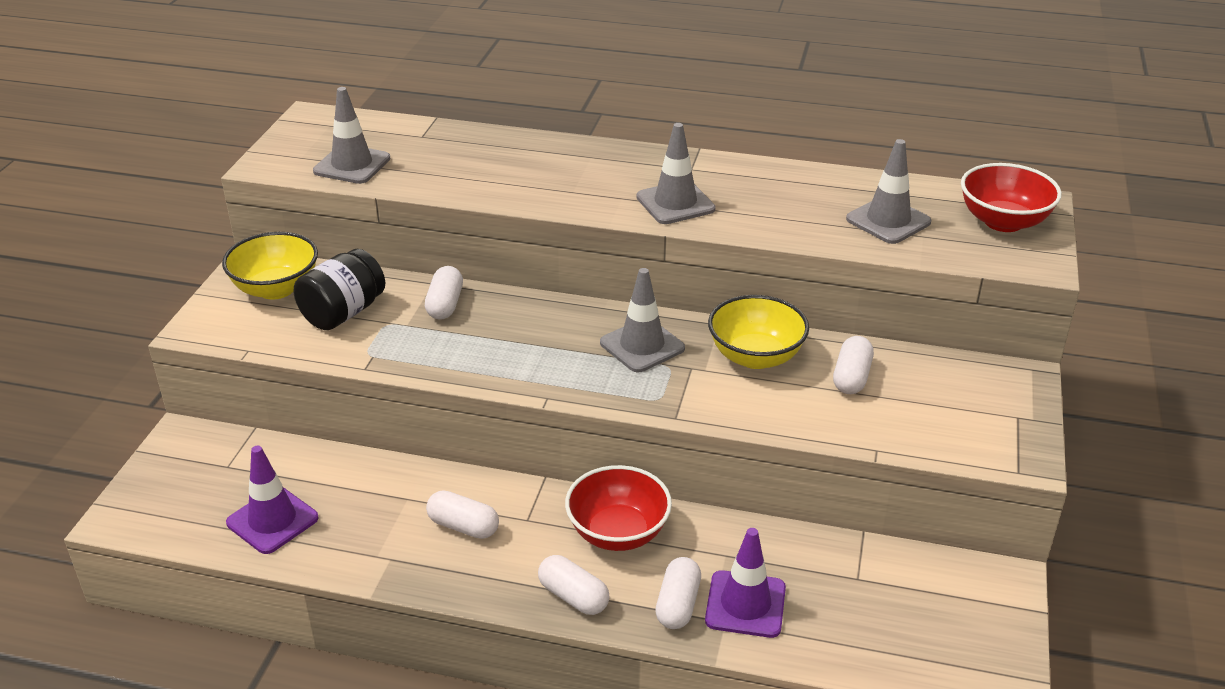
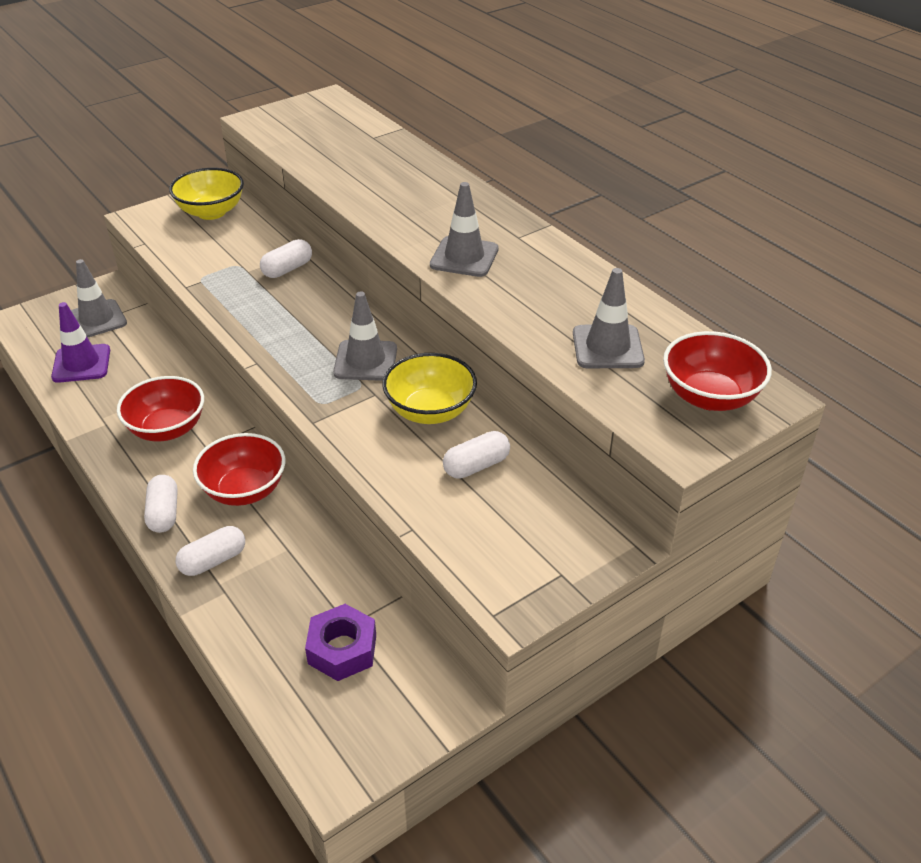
camera: 40 degrees right, 5 degrees up
(343, 313) = (224, 245): black jar -> none
(352, 165) = (301, 139): grey traffic cone -> grey traffic cone (97, 319)
(463, 526) = (167, 429): white capsule -> red bowl
(745, 604) = (252, 590): purple traffic cone -> none
(879, 598) = (342, 649): none -> purple nut

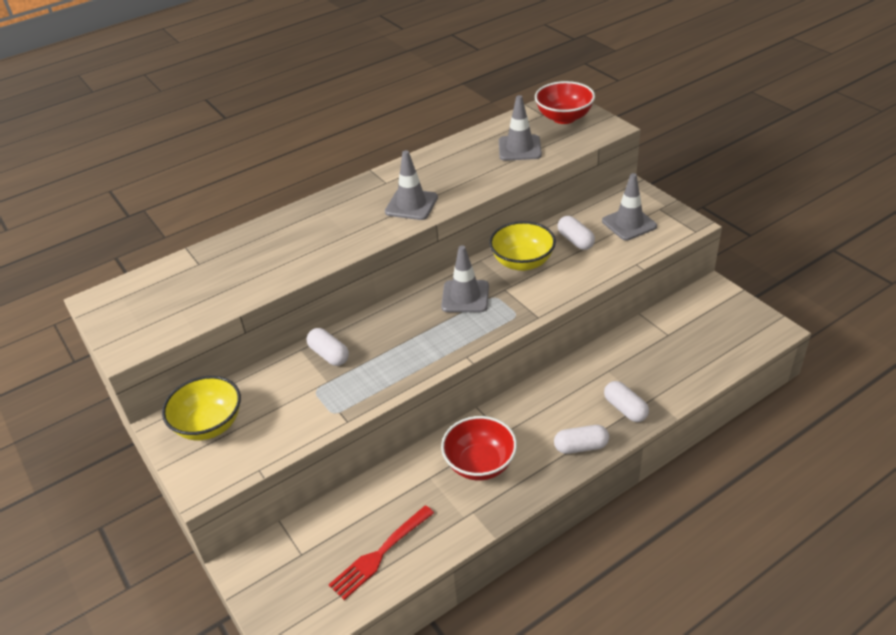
camera: 85 degrees left, 0 degrees up
(81, 364) = (380, 554): purple traffic cone -> red fork
(97, 319) = (302, 559): grey traffic cone -> grey traffic cone (629, 224)
(244, 490) = (551, 402): red bowl -> none
(342, 649) = (687, 335): purple nut -> none

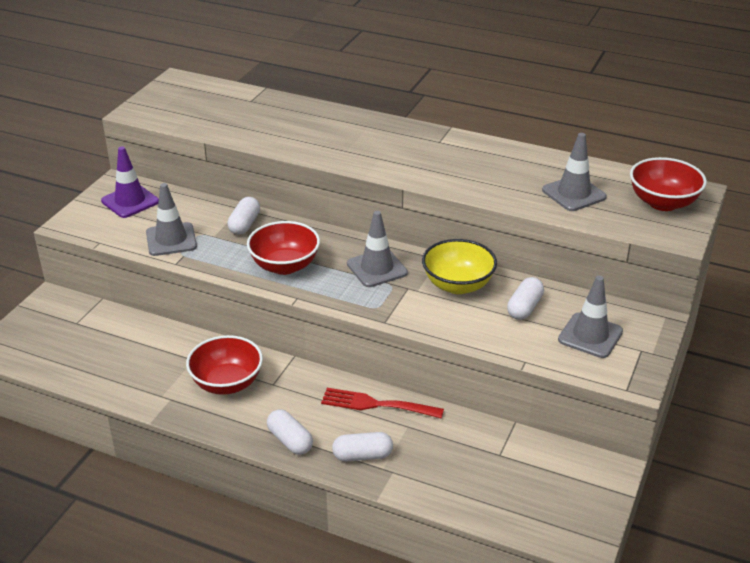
camera: 55 degrees right, 5 degrees down
(209, 425) = (130, 201): yellow bowl -> purple traffic cone
(380, 554) = (97, 363): red fork -> red fork (376, 404)
(411, 205) = (418, 166): grey traffic cone -> grey traffic cone (171, 240)
(415, 349) = (284, 266): none -> red bowl
(625, 409) = (362, 456): white capsule -> white capsule turned 60 degrees clockwise

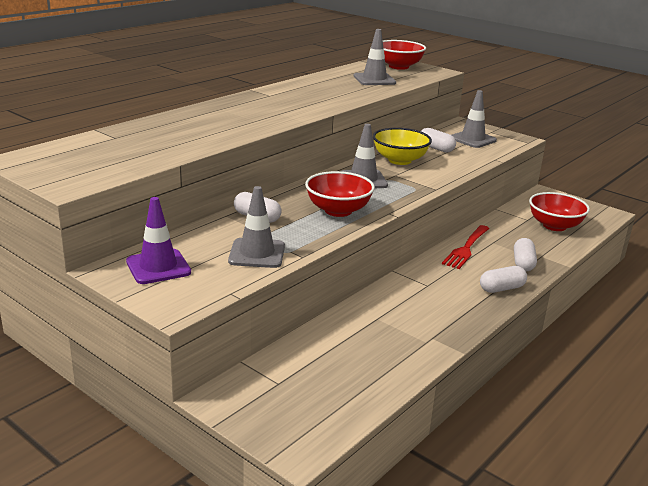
camera: 75 degrees left, 10 degrees down
(227, 383) = (419, 306): red bowl -> red bowl (554, 226)

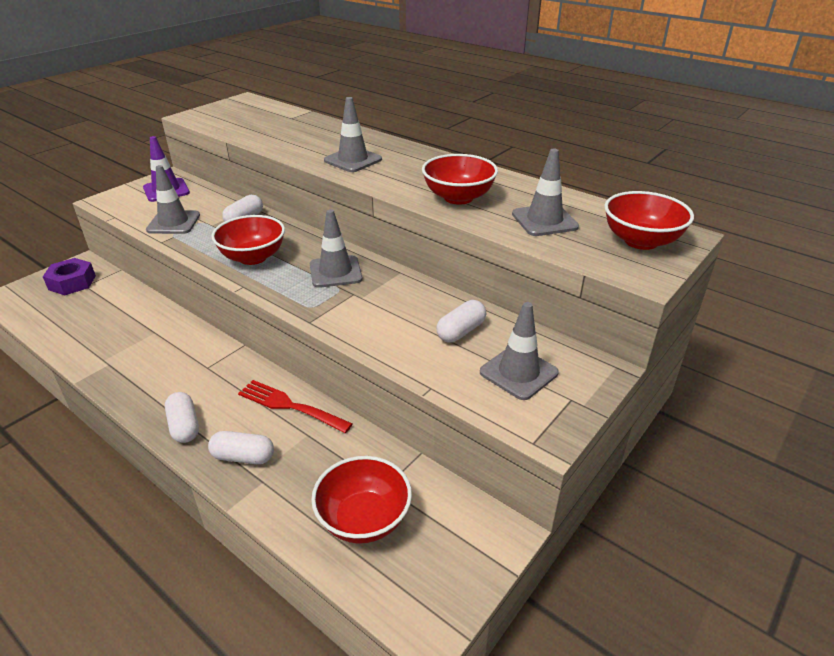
camera: 90 degrees right, 10 degrees up
(256, 117) = (353, 160): none -> grey traffic cone
(270, 395) = (72, 282): none -> purple nut
(338, 94) = (458, 197): none -> red bowl
(399, 160) = (404, 299): yellow bowl -> none

